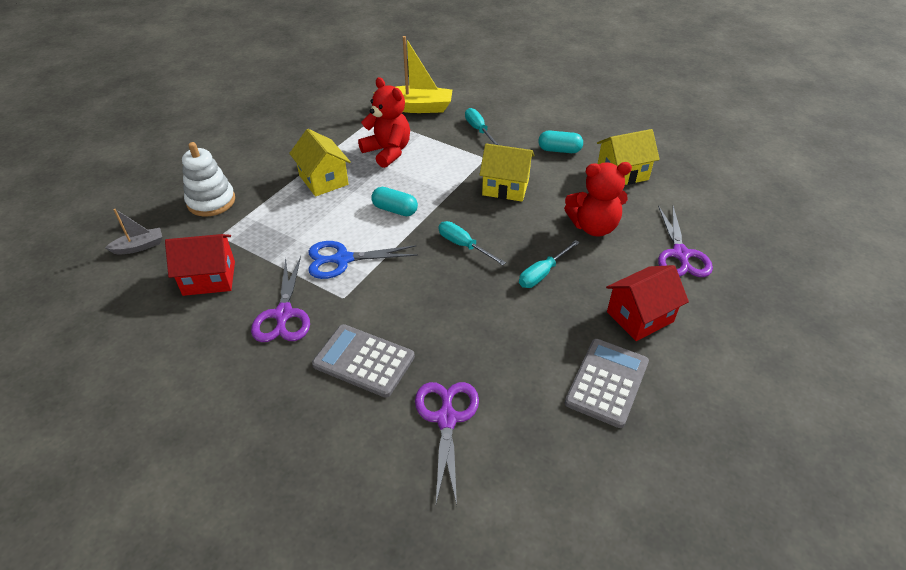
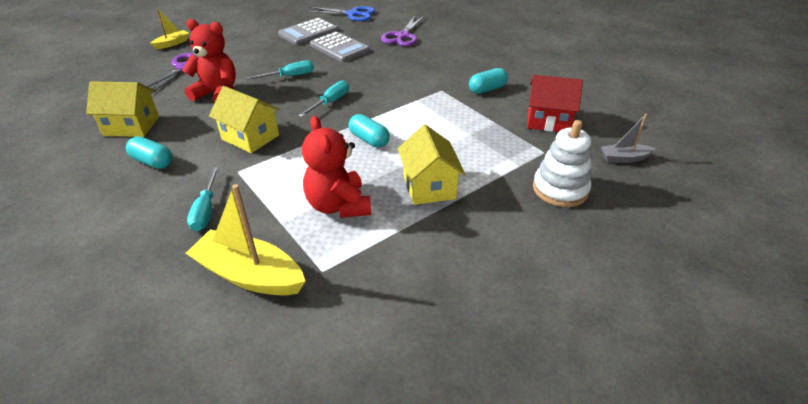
camera: 160 degrees left, 5 degrees down
(283, 314) = (487, 89): purple scissors -> turquoise capsule
(342, 259) = (433, 112): blue scissors -> blue scissors (352, 14)
(364, 361) = (438, 61): grey calculator -> grey calculator (339, 48)
(463, 245) = (330, 102): turquoise screwdriver -> turquoise screwdriver turned 120 degrees counterclockwise
(640, 317) = (256, 48): red house -> none
(762, 295) = (172, 44): none -> yellow boat

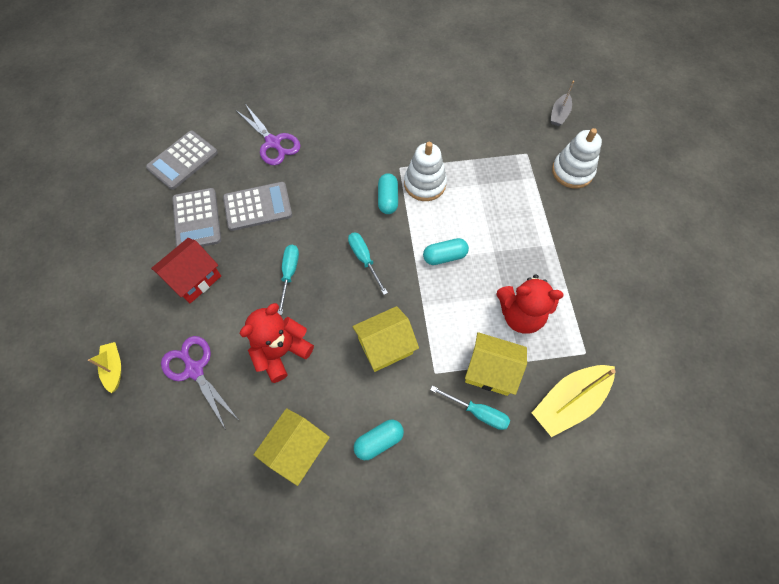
camera: 60 degrees left, 25 degrees up
(352, 14) = (182, 160): blue scissors -> grey calculator
(429, 186) = (528, 246): yellow house -> yellow house (490, 370)
(438, 107) = (425, 184): none -> white stacking toy
(487, 89) = (419, 135): turquoise capsule -> turquoise capsule (388, 199)
(548, 121) = (490, 125): red house -> red house (194, 278)

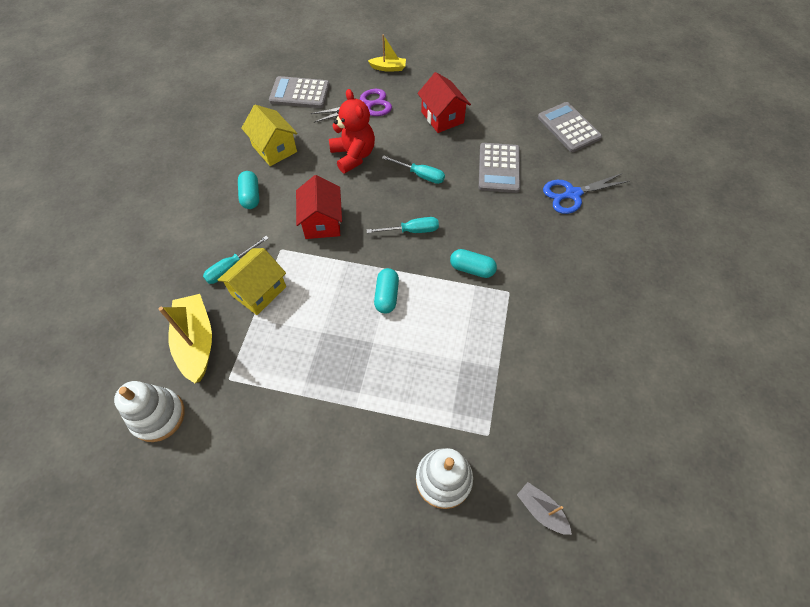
camera: 110 degrees right, 5 degrees down
(197, 219) = (500, 127): grey calculator -> grey calculator (299, 93)
(273, 143) = (572, 194): purple scissors -> blue scissors
(385, 346) = (322, 222): yellow house -> red house
(425, 184) = (479, 308): white stacking toy -> white stacking toy (158, 416)
(520, 315) = (295, 338): red teddy bear -> none

